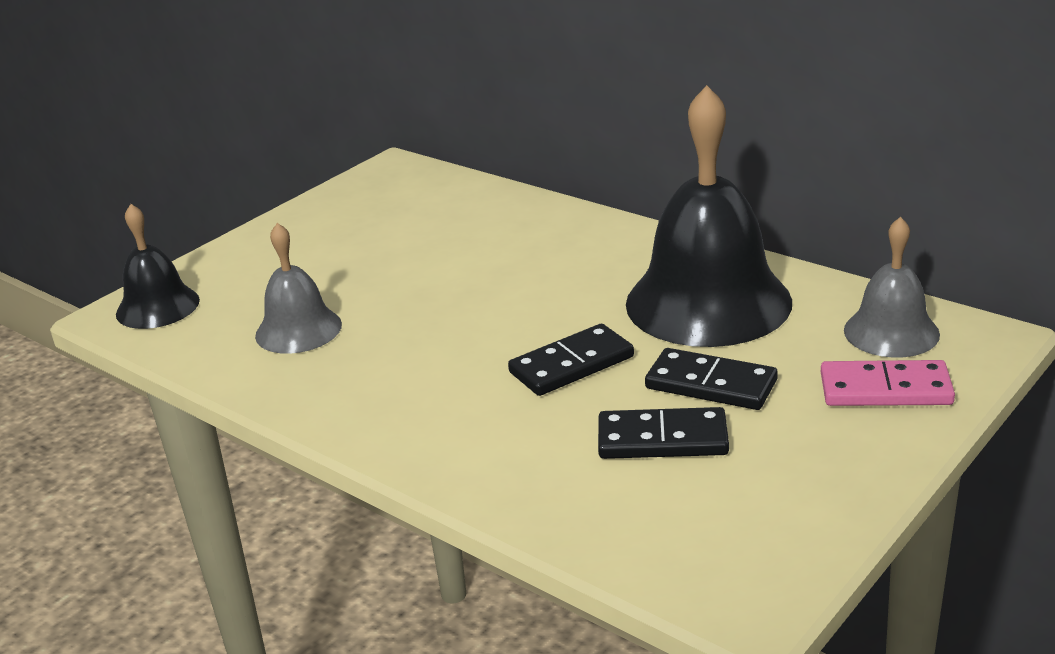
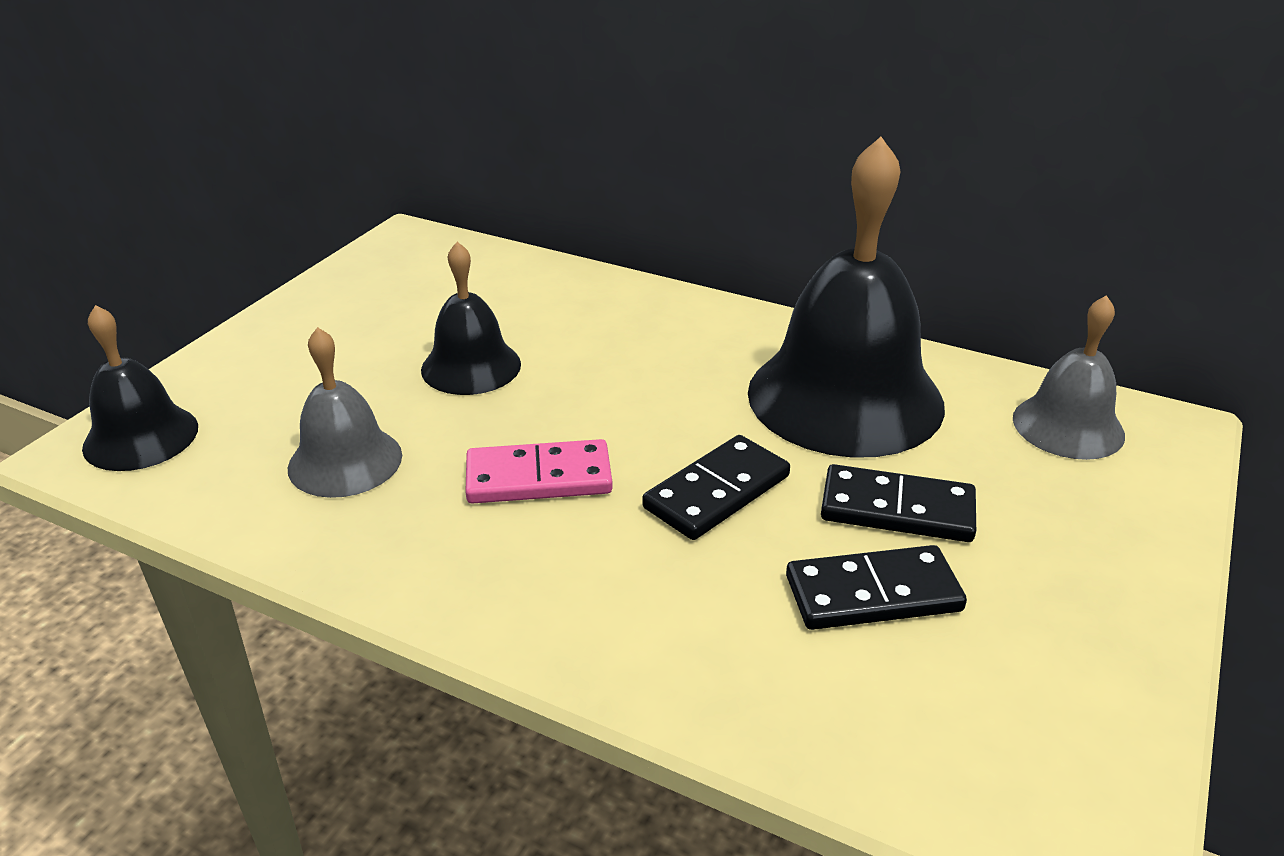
camera: 15 degrees left, 5 degrees up
(413, 267) = (471, 366): none -> black bell
(885, 389) = (1100, 502): pink domino -> pink domino (539, 477)

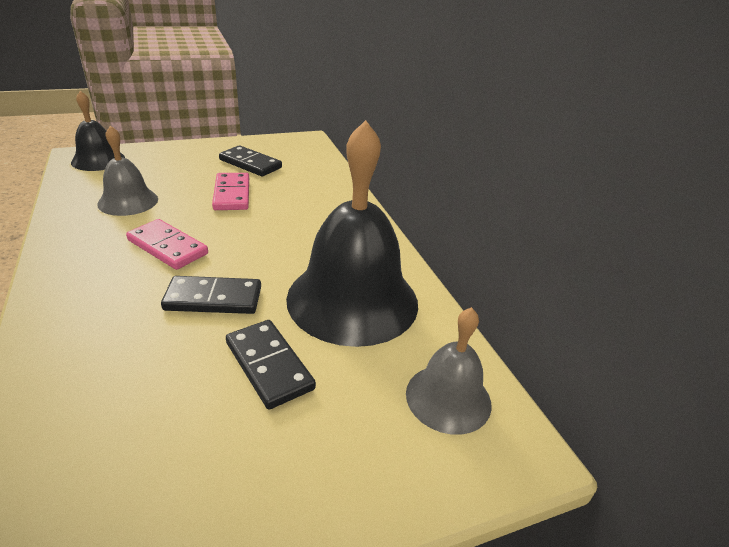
camera: 40 degrees right, 0 degrees up
(471, 366) = (232, 194): black bell -> pink domino
(873, 594) = (177, 392): black domino -> black domino (250, 164)

